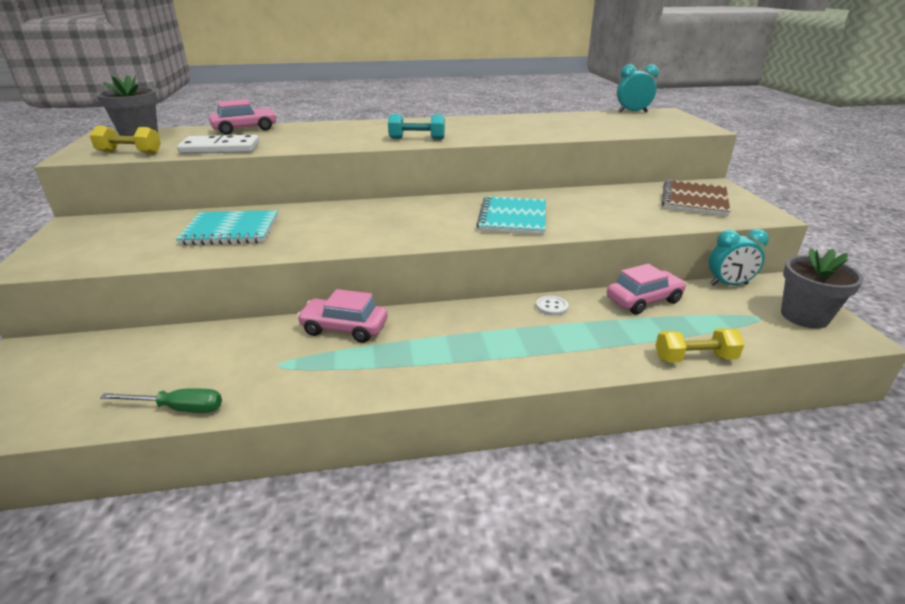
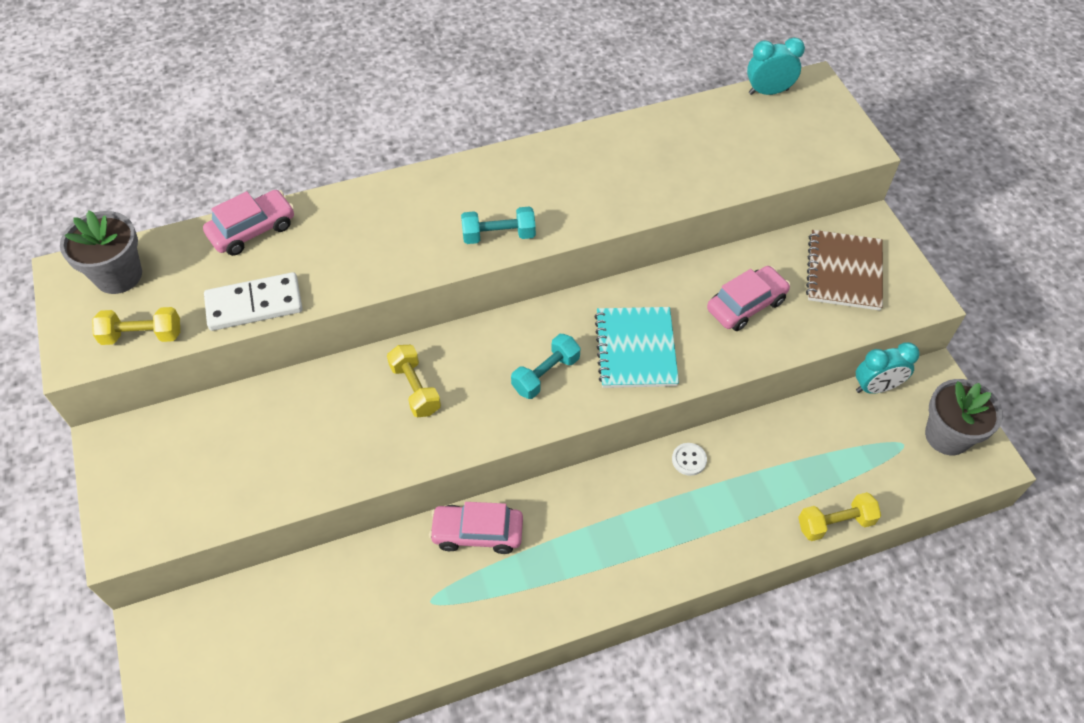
camera: 10 degrees left, 25 degrees up
(178, 408) = (362, 677): green screwdriver -> none
(231, 230) = (313, 429): turquoise notebook -> none
(324, 221) = (415, 389): none -> yellow dumbbell
(433, 223) = (545, 374): none -> turquoise dumbbell
(643, 300) = (785, 432): pink car -> pink car (746, 305)

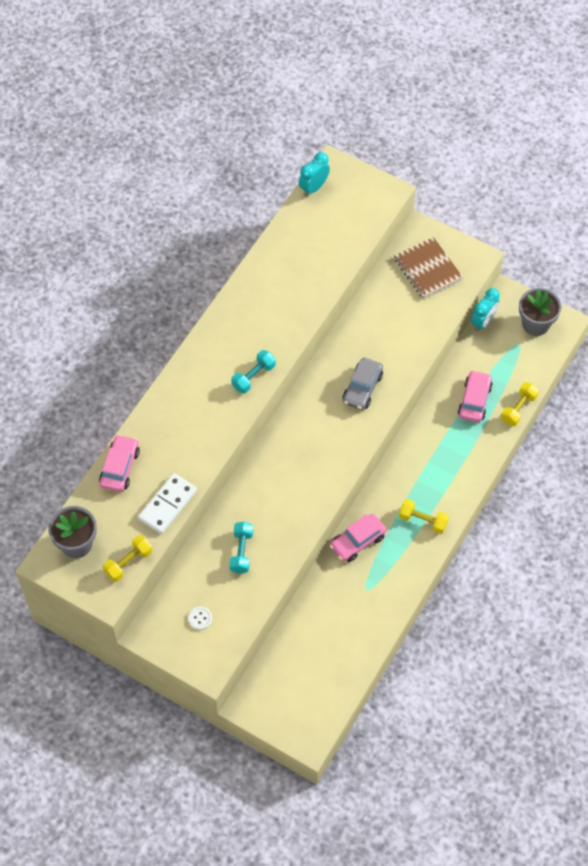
camera: 40 degrees left, 5 degrees up
(415, 389) = (273, 490): yellow dumbbell -> yellow dumbbell (423, 520)
(545, 374) = (330, 434): turquoise dumbbell -> turquoise dumbbell (241, 551)
(635, 349) = (362, 388): turquoise notebook -> grey car
(689, 460) = (425, 428): white button -> white button (200, 618)
(746, 305) = (395, 324): pink car -> pink car (474, 400)

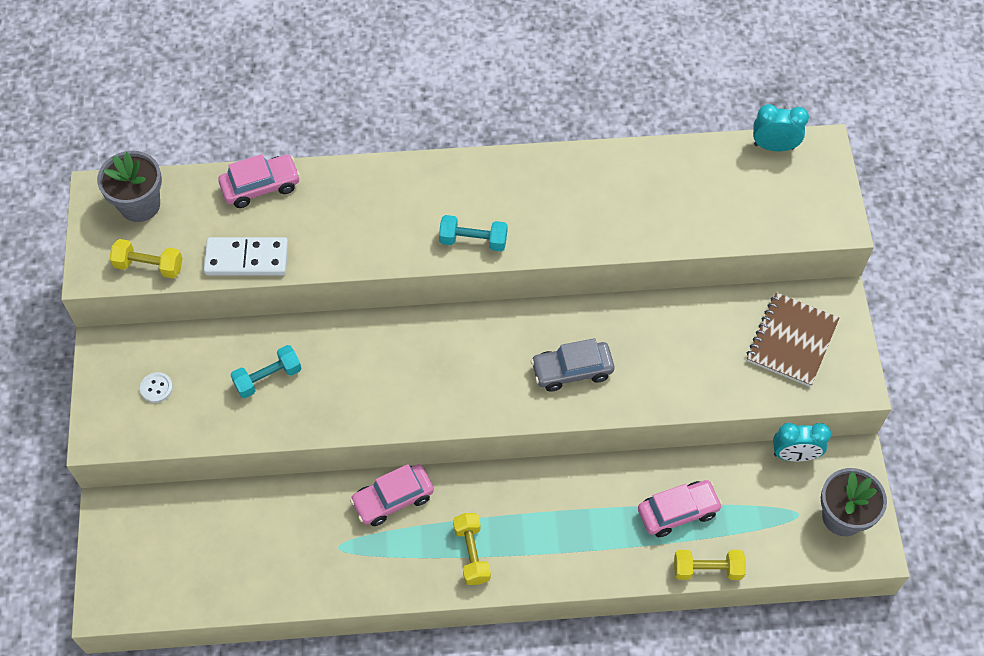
camera: 55 degrees right, 0 degrees up
(357, 541) = (393, 499): pink car -> pink car turned 45 degrees counterclockwise

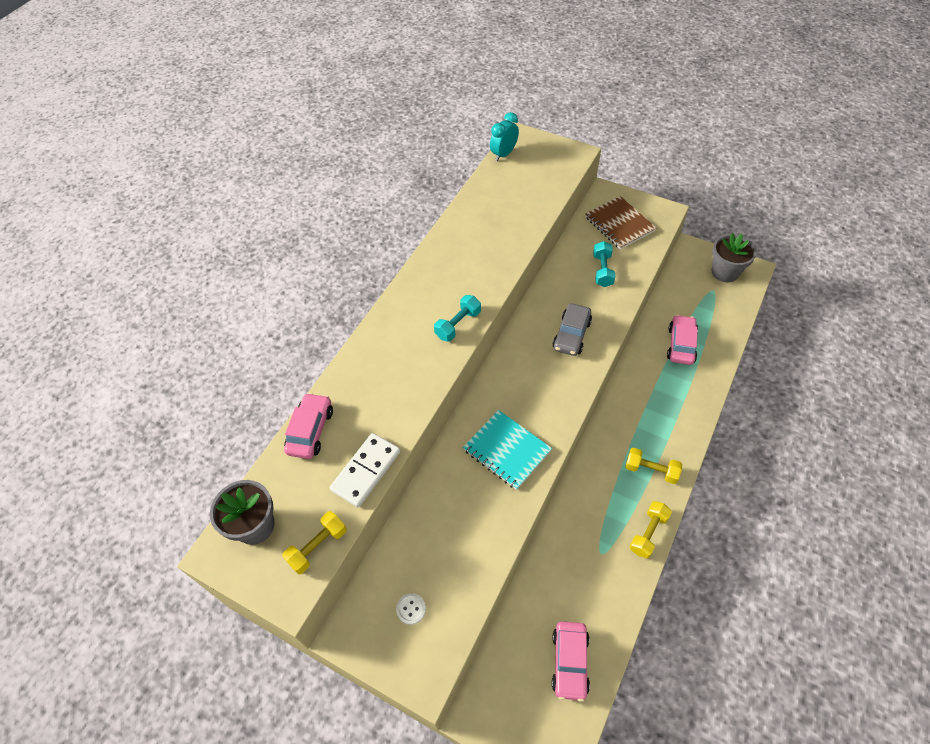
camera: 55 degrees left, 5 degrees down
(268, 378) = (456, 520): turquoise dumbbell -> turquoise dumbbell (602, 270)
(375, 381) = (507, 450): none -> turquoise notebook
(393, 499) = (583, 498): pink car -> pink car (570, 662)
(707, 569) = (727, 350): yellow dumbbell -> yellow dumbbell (648, 533)
(794, 455) = (674, 273): turquoise clock -> none

